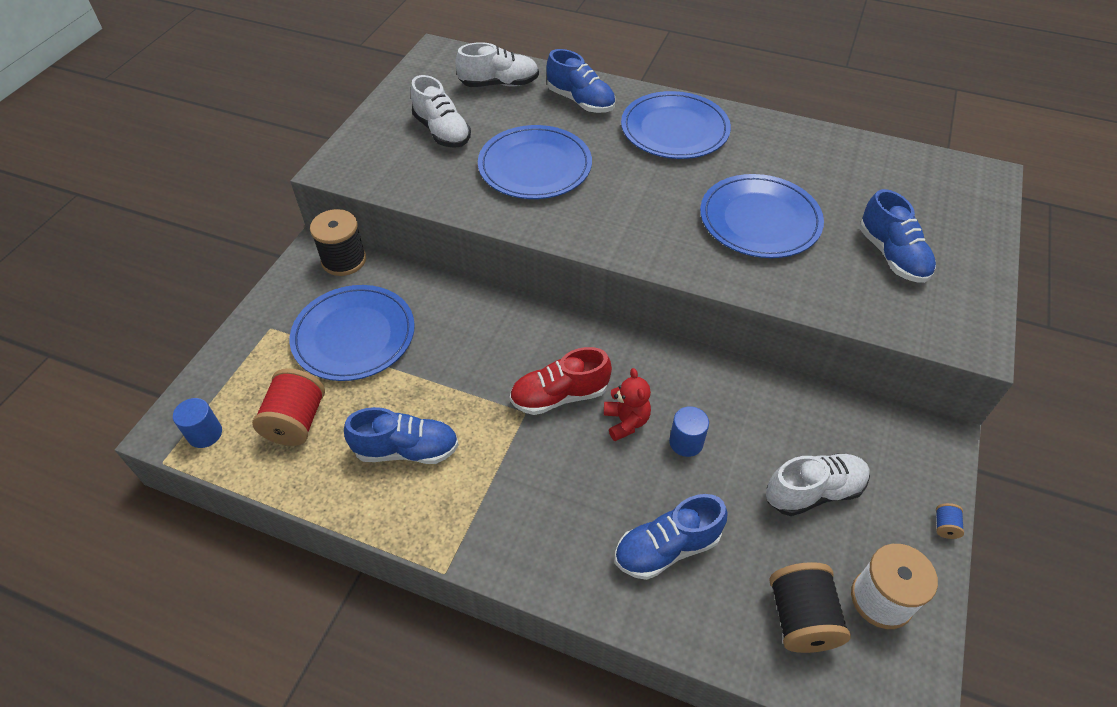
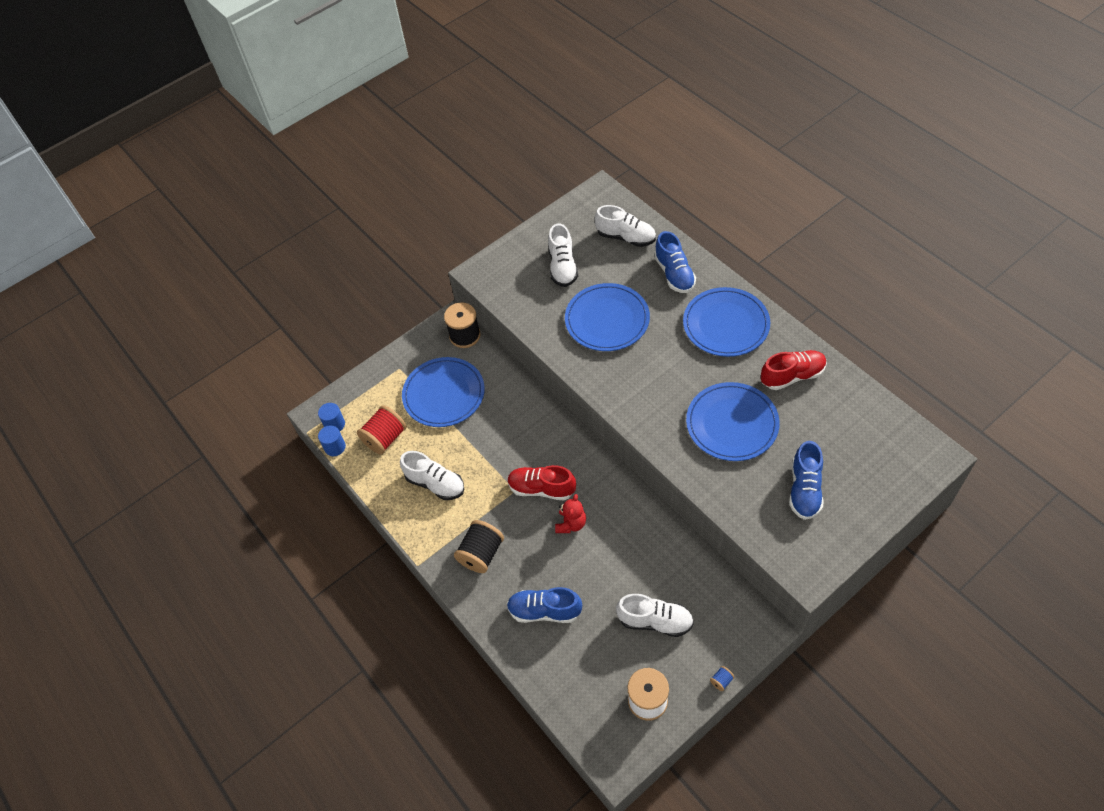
camera: 35 degrees right, 5 degrees up
(406, 450) = (435, 483): blue shoe -> white shoe
(686, 442) = (599, 554): blue cylinder -> blue cylinder (335, 447)
(784, 153) = (792, 376): none -> red shoe
(801, 618) = (593, 686): black spool -> black spool (481, 554)

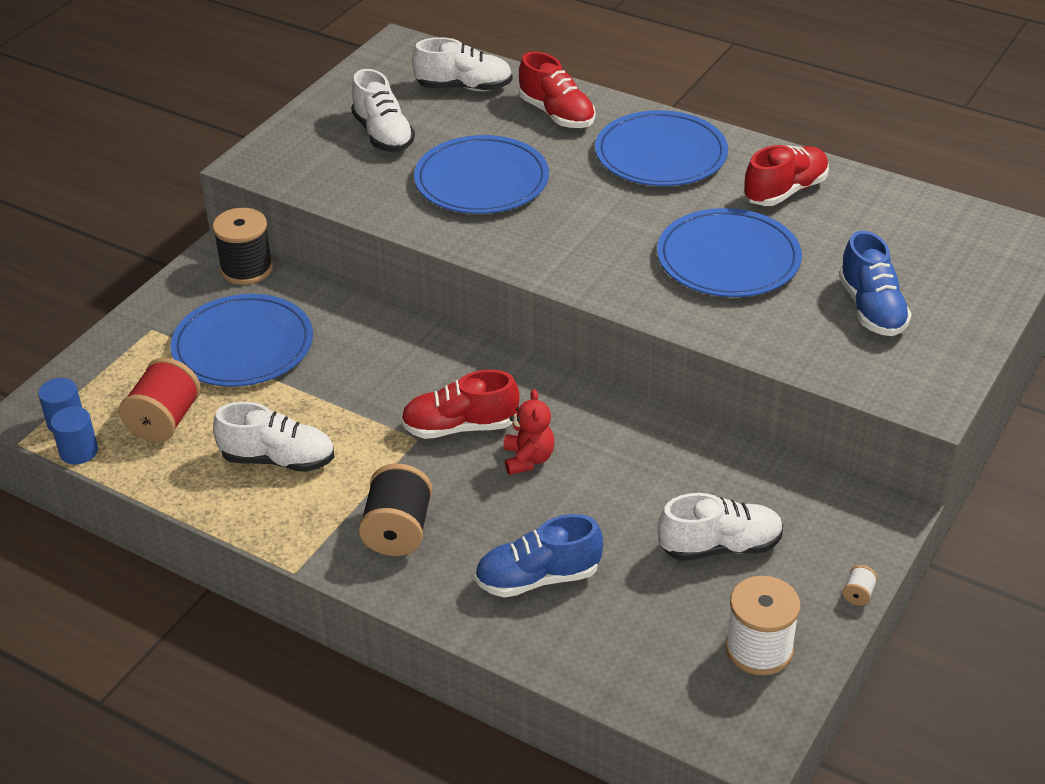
camera: 25 degrees left, 15 degrees down
(674, 274) = (557, 114): blue shoe -> red shoe
(721, 681) = (858, 594): blue spool -> white spool

